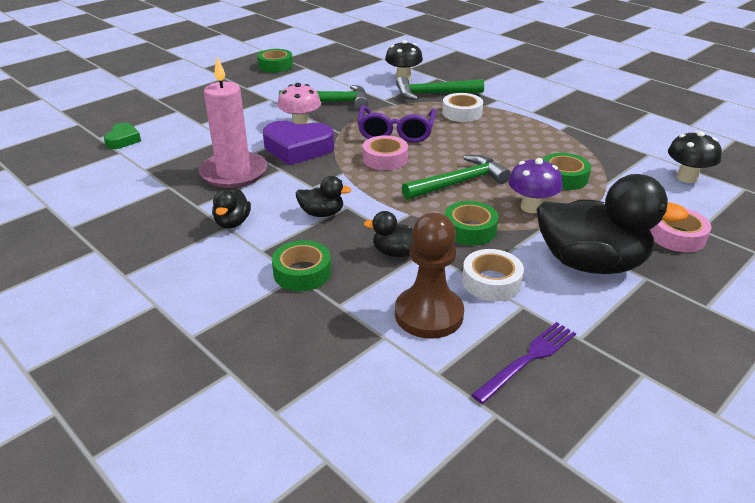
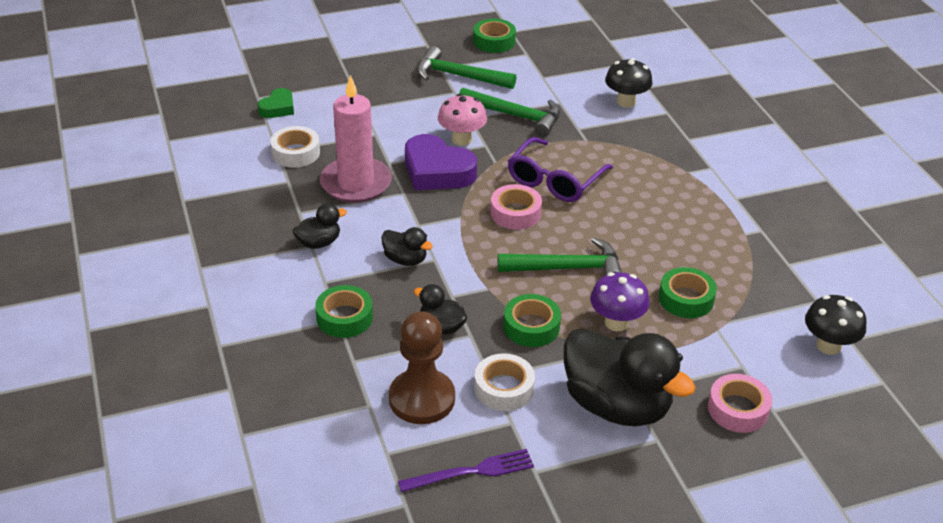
camera: 25 degrees right, 5 degrees up
(232, 223) = (319, 243): black duck -> black duck turned 150 degrees counterclockwise
(433, 94) = (641, 137): green hammer -> green hammer (458, 76)
(462, 113) = (650, 175): white tape -> white tape (295, 153)

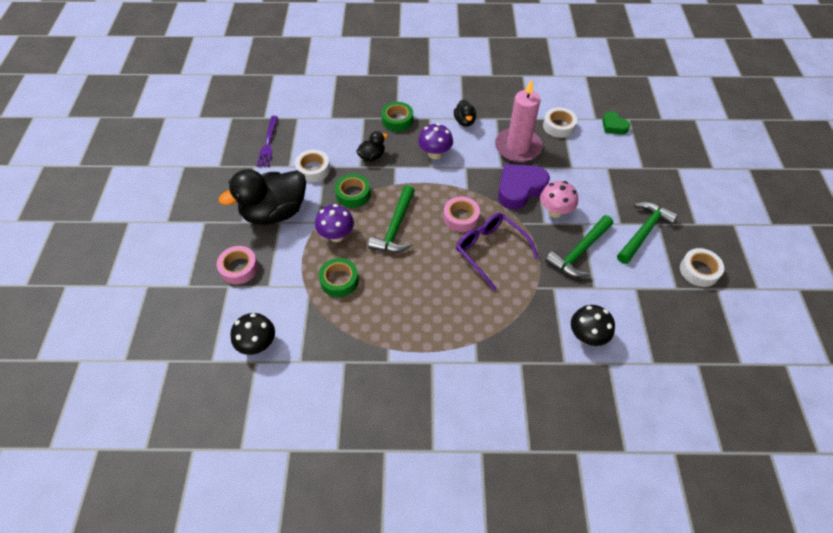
camera: 110 degrees right, 15 degrees up
(405, 260) = (435, 154): black duck -> purple mushroom
(422, 399) = (324, 137): brown pawn -> none
(494, 41) = (699, 270): green tape -> white tape

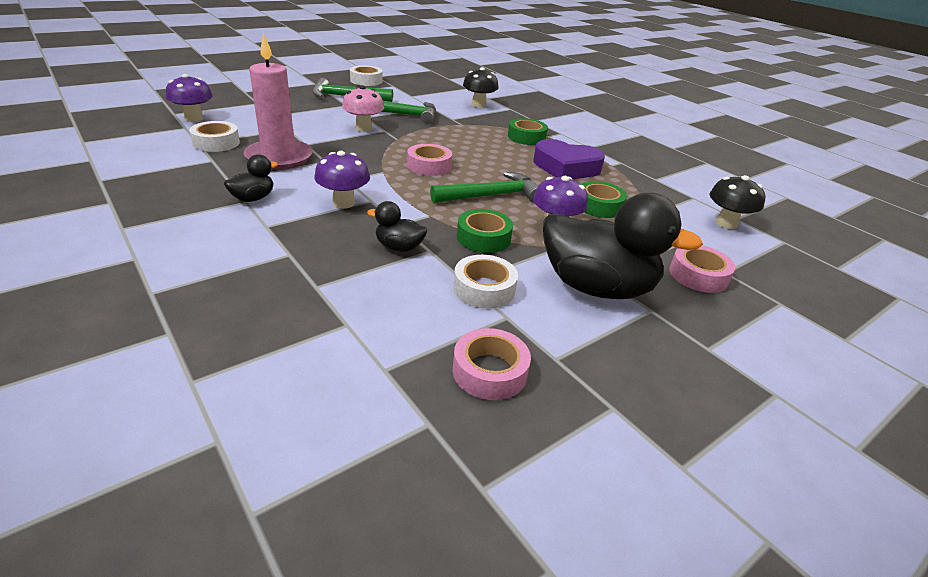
camera: 130 degrees left, 20 degrees down
(268, 143) = (489, 371): purple fork -> pink tape
(397, 120) = (295, 251): green tape -> green tape (526, 137)
(490, 250) = (450, 146): purple glasses -> none
(520, 189) = (350, 146): purple heart -> purple heart (566, 167)
(613, 126) = (194, 118): green heart -> purple mushroom

